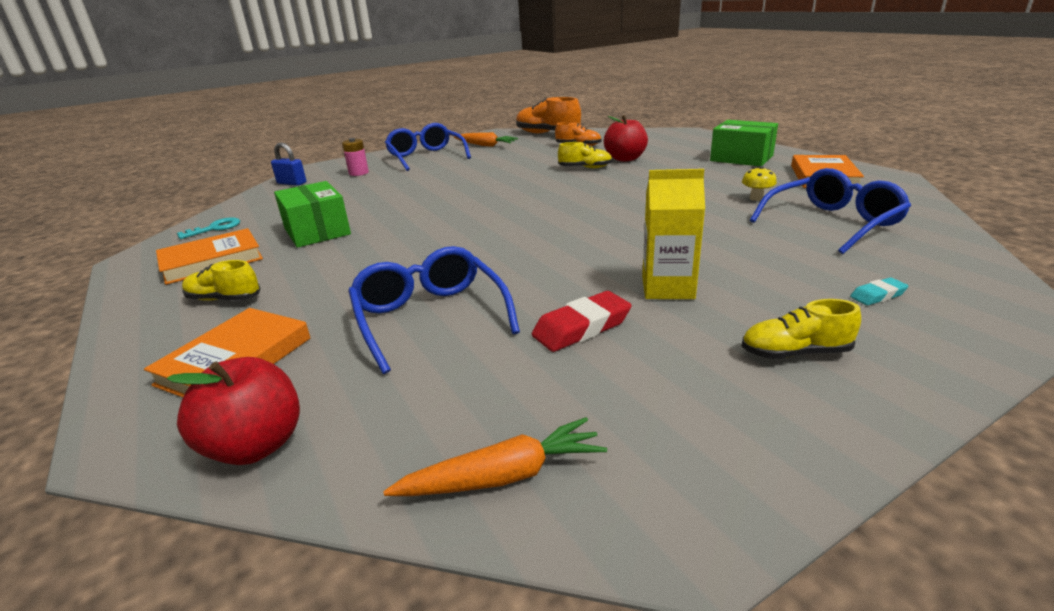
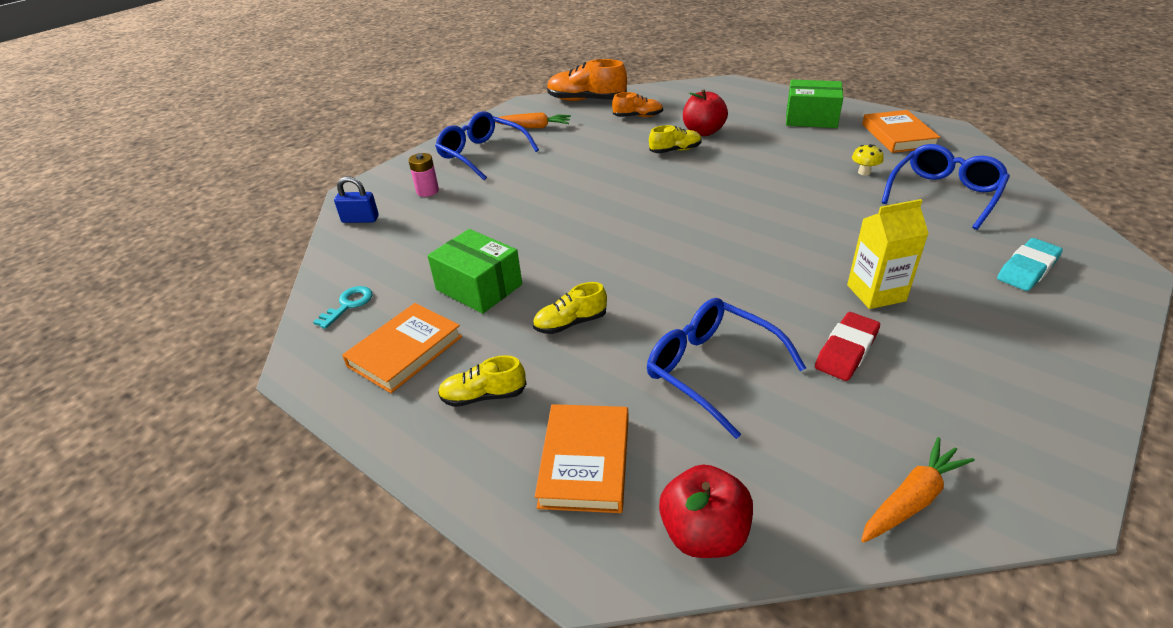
camera: 20 degrees left, 10 degrees up
(795, 353) = (1012, 338): yellow shoe -> yellow shoe (570, 323)
(877, 295) = (1027, 269): turquoise eraser -> turquoise eraser, size x1.80

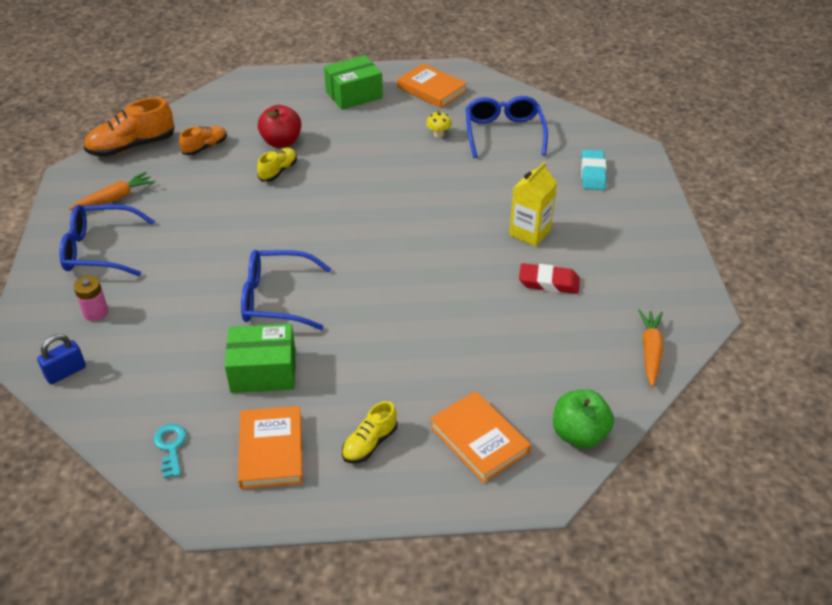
camera: 45 degrees left, 5 degrees up
(570, 323) = (366, 359): yellow shoe -> none
(704, 534) = (579, 434): red apple -> green apple
(711, 370) = (489, 339): blue glasses -> blue glasses (276, 299)
(846, 351) = (548, 282): red eraser -> red eraser turned 75 degrees counterclockwise

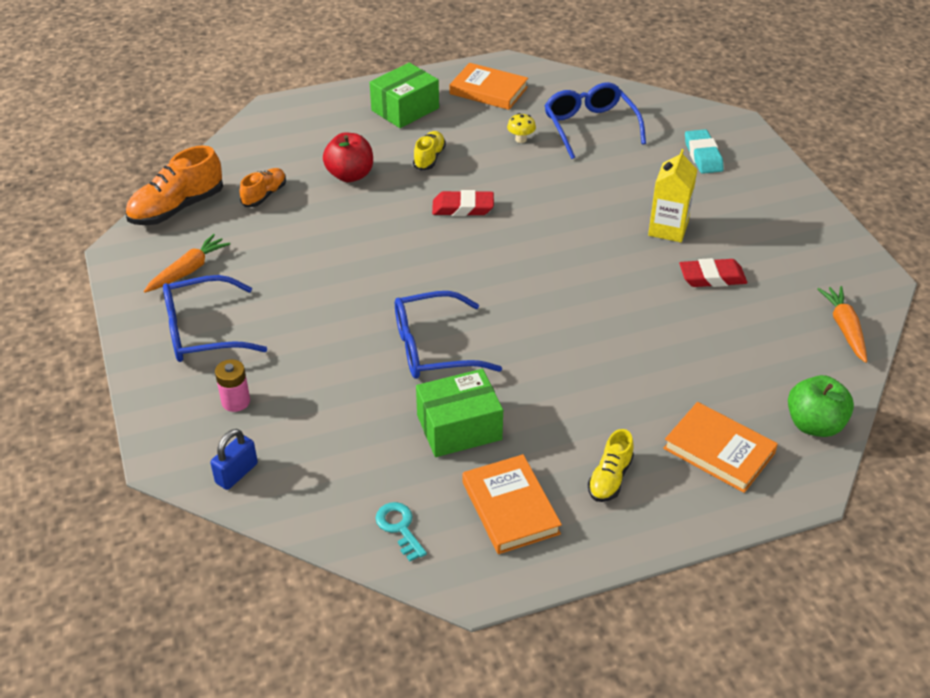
camera: 15 degrees left, 0 degrees up
(278, 171) = (363, 208): yellow shoe -> yellow shoe (429, 158)
(360, 184) = (463, 208): none -> red eraser

